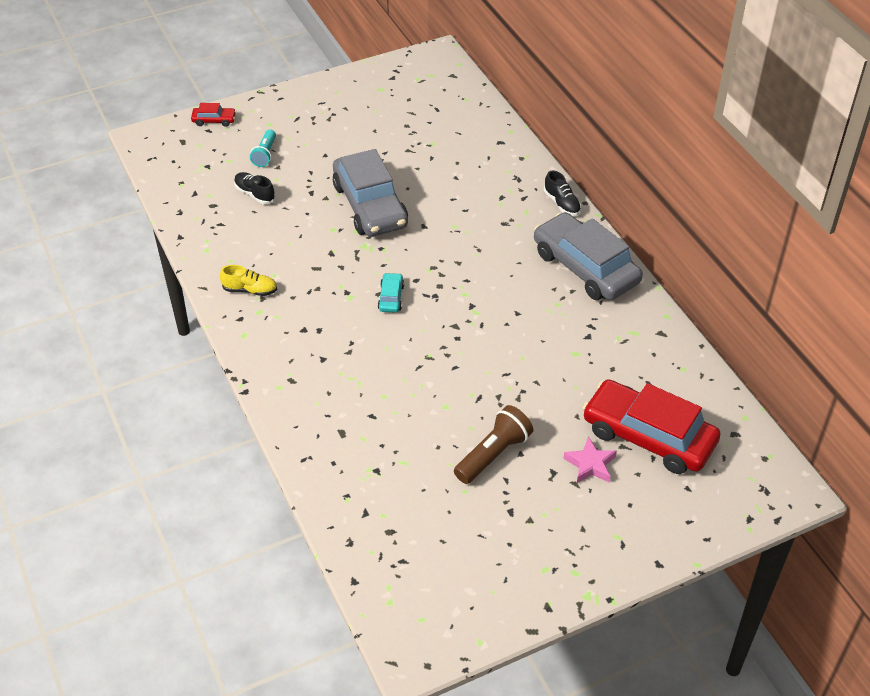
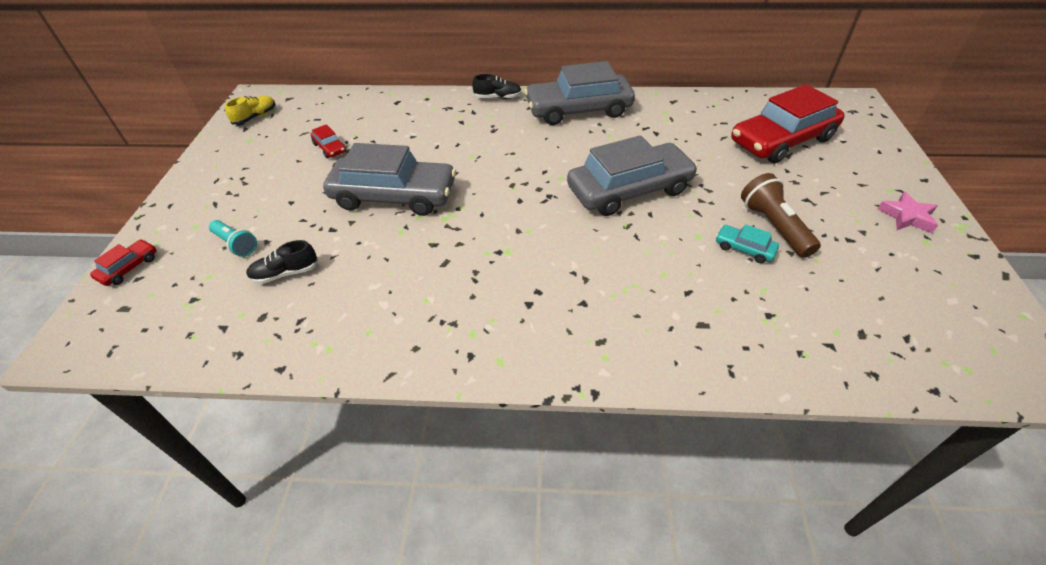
camera: 60 degrees left, 0 degrees up
(250, 290) = (431, 330): yellow shoe -> yellow shoe (255, 117)
(391, 297) = (530, 223): turquoise car -> turquoise car (744, 248)
(403, 138) = (330, 148): none -> red car
(479, 344) = (629, 190): none -> grey car
(590, 464) = (804, 177): pink star -> pink star (907, 216)

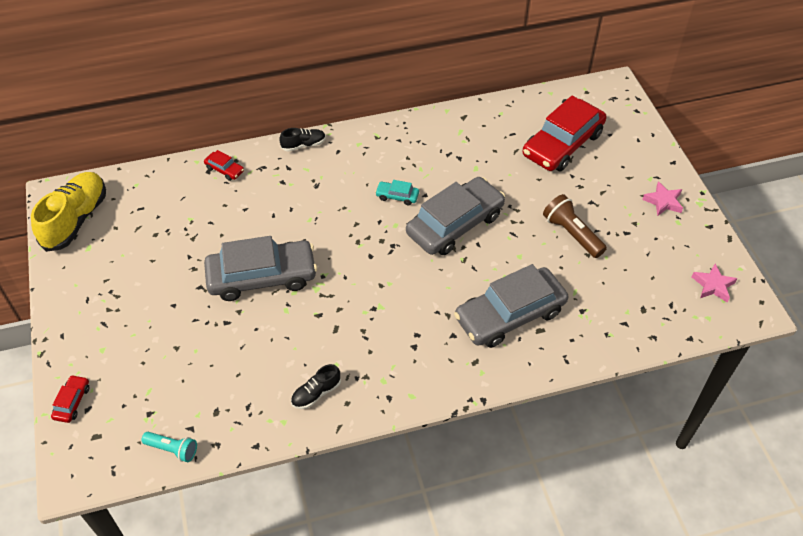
camera: 20 degrees left, 5 degrees up
(236, 244) = (151, 357): turquoise flashlight -> turquoise flashlight (172, 449)
(255, 117) = (75, 219): yellow shoe -> yellow shoe, size x2.00
(285, 273) = (212, 371): black shoe -> black shoe (316, 393)
(330, 148) = (174, 239): red car -> red car (224, 170)
(578, 110) = (383, 145): grey car -> grey car (509, 315)
(744, 248) = (554, 259): turquoise car -> turquoise car (397, 196)
(977, 328) = (713, 285): none -> pink star

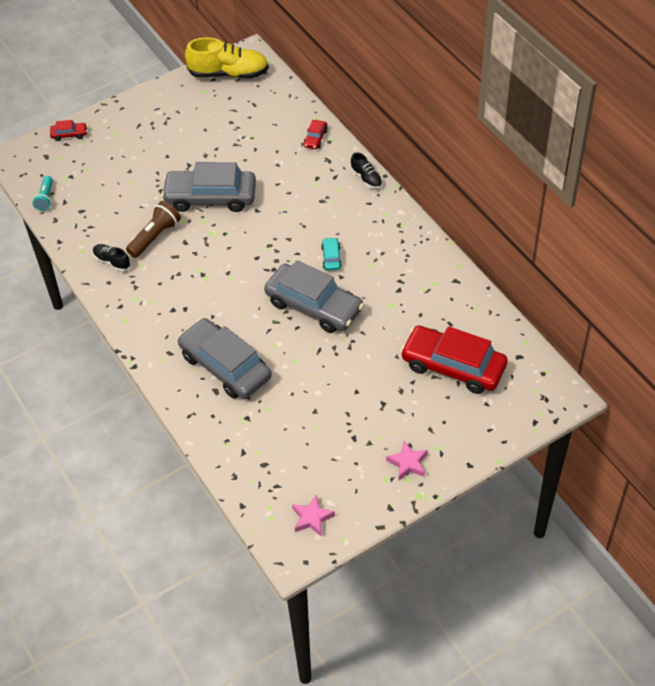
camera: 75 degrees right, 0 degrees up
(262, 277) = (210, 197): grey car -> grey car turned 120 degrees clockwise
(572, 234) = (335, 395): brown flashlight -> brown flashlight (155, 237)

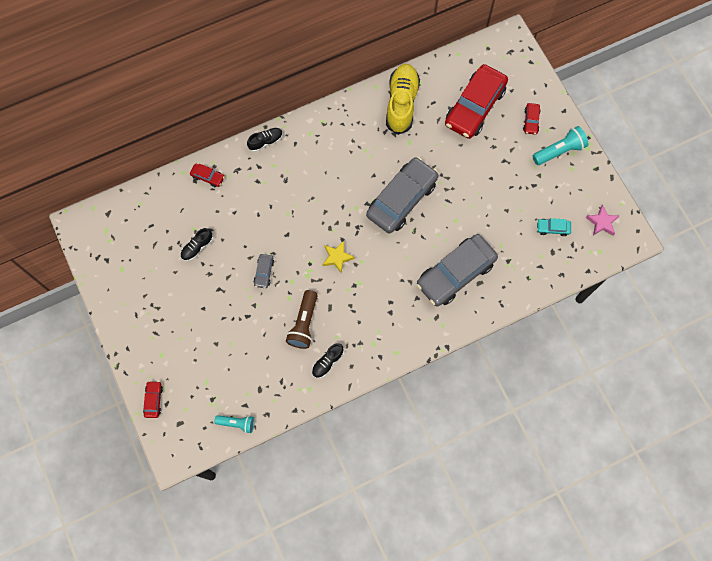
camera: 85 degrees left, 20 degrees up
(155, 237) = (304, 323): brown flashlight -> brown flashlight turned 120 degrees counterclockwise
(210, 197) = (264, 272): grey car -> grey car, size x0.42
(228, 74) = (102, 245): yellow shoe -> yellow shoe (401, 103)
(233, 142) = (197, 247): none -> black shoe
(234, 255) = (337, 257): none -> yellow star
(331, 257) = (352, 180): turquoise car -> turquoise car (552, 228)
(408, 463) = (559, 151): pink star -> turquoise flashlight
(446, 428) = (531, 121): none -> red car

